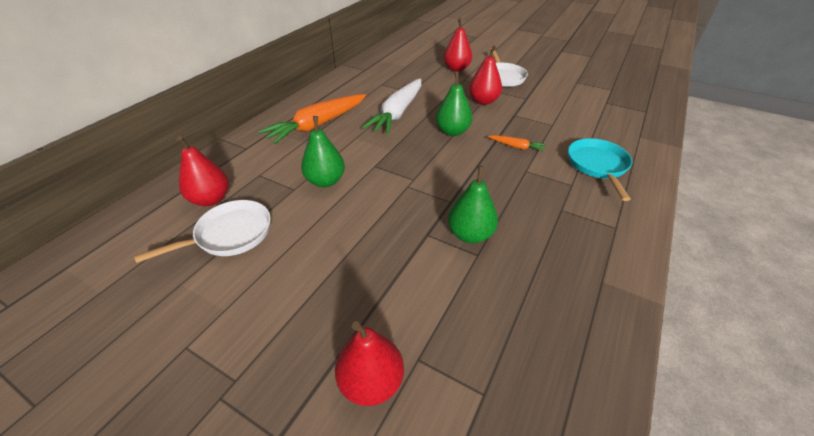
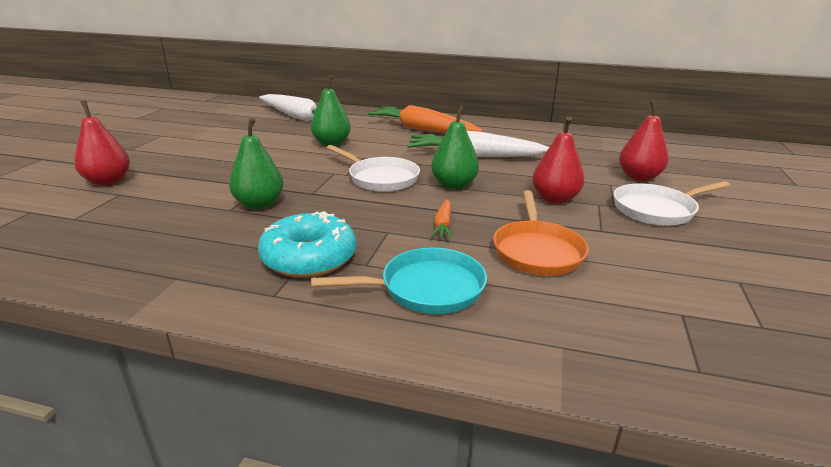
camera: 75 degrees right, 15 degrees down
(211, 199) = (299, 117): red pear -> white carrot
(229, 235) = (259, 128): white pan -> white pan (380, 178)
(551, 122) = (537, 250): none -> orange pan
(566, 209) = (309, 258): none -> turquoise donut

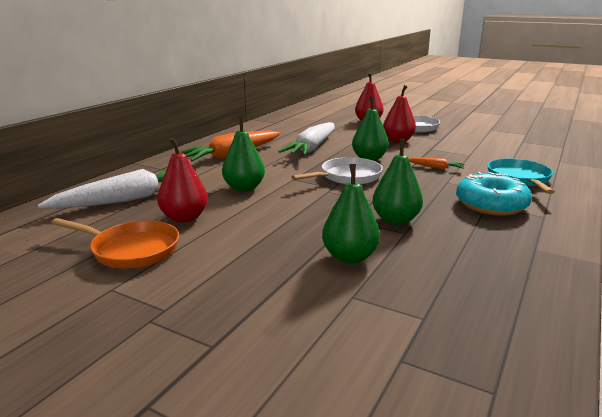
camera: 75 degrees left, 5 degrees down
(108, 181) = (305, 310): red pear -> red pear (184, 218)
(183, 189) = (349, 257): none -> green pear
(537, 250) = (468, 153): orange pan -> orange pan (131, 249)

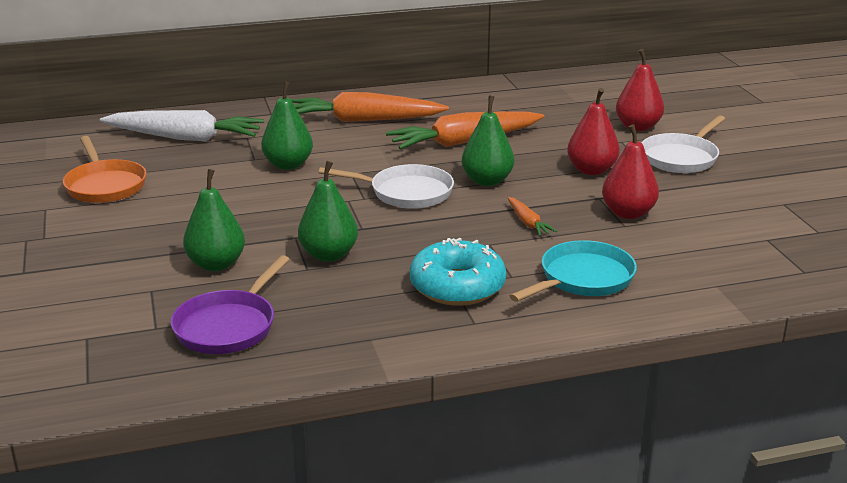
camera: 45 degrees right, 5 degrees up
(184, 218) = (186, 174): red pear -> red pear (628, 213)
(312, 148) = (464, 142): white carrot -> orange carrot
(459, 287) = (229, 326): none -> purple pan

